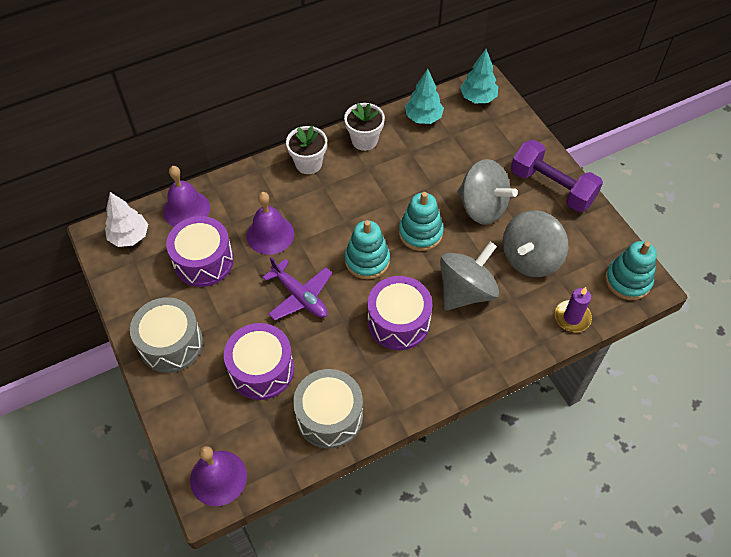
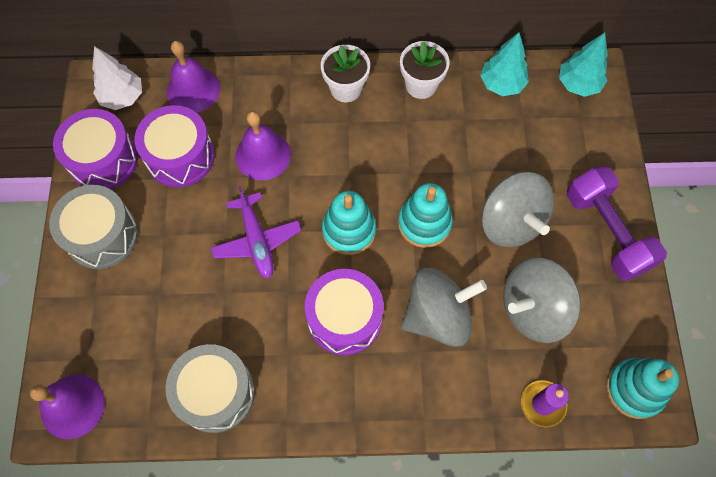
camera: 25 degrees right, 10 degrees up
(261, 370) = (175, 306): purple drum -> purple drum (103, 160)

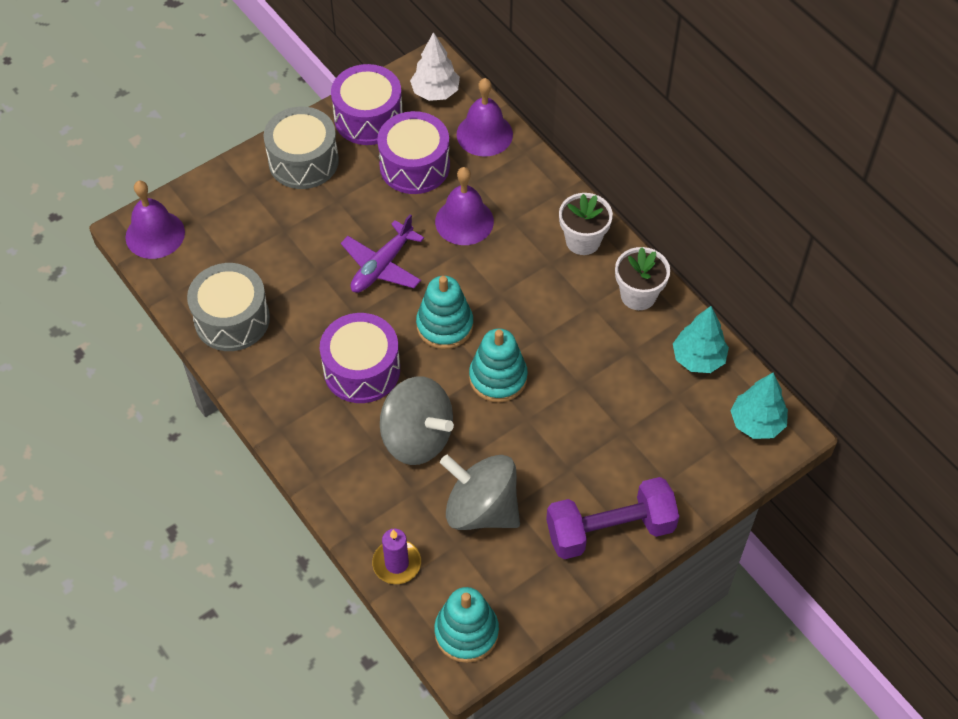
camera: 55 degrees right, 10 degrees down
(510, 222) = (554, 445): grey spinning top -> none
(606, 232) = (610, 530): purple dumbbell -> purple dumbbell turned 45 degrees clockwise

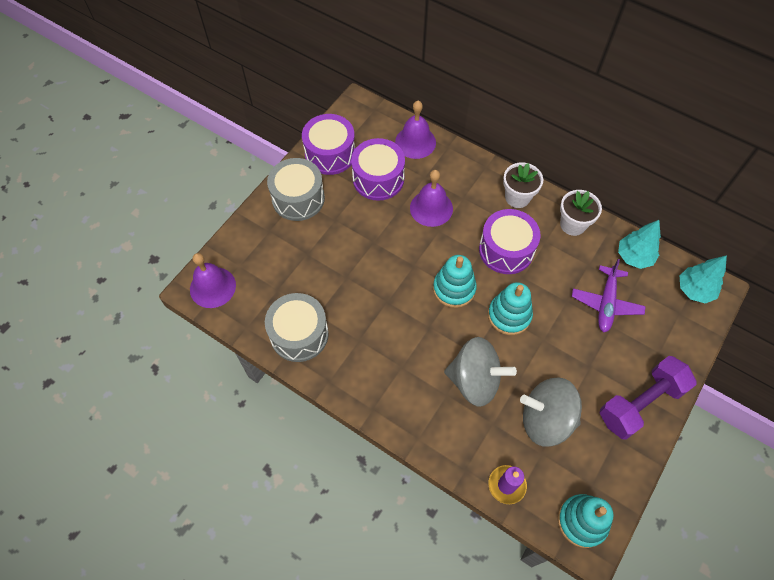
camera: 20 degrees left, 5 degrees up
(362, 370) = (411, 342): purple drum -> purple drum (506, 250)
(382, 266) = (389, 259): purple plane -> purple plane (606, 303)
(435, 92) = (368, 122): white tree -> none

